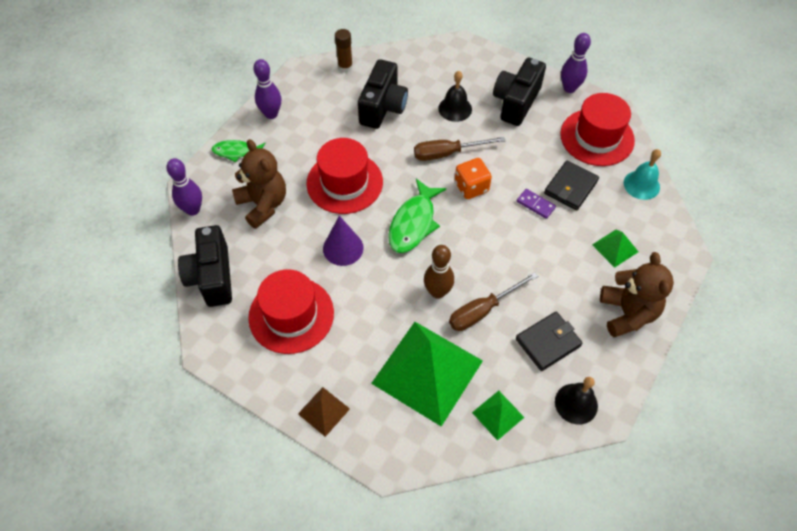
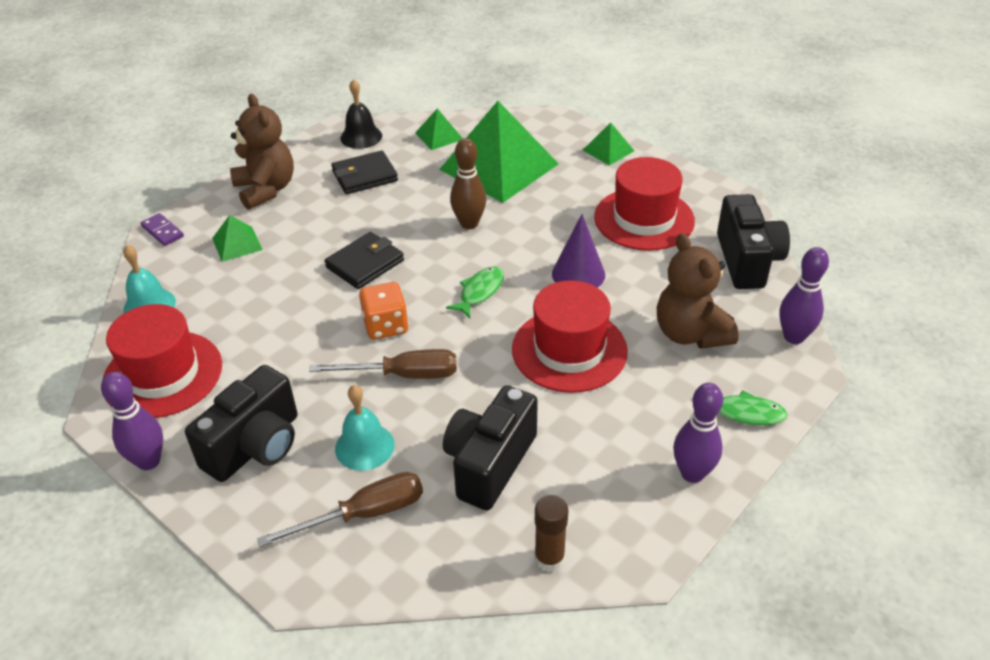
camera: 170 degrees left, 15 degrees down
(323, 411) = (608, 150): brown pyramid -> green pyramid
(413, 223) = (479, 292): green fish -> green fish, size x0.62
(455, 108) = (364, 446): black bell -> turquoise bell
(482, 310) = (423, 204): brown screwdriver -> brown screwdriver (364, 514)
(535, 205) = (307, 297): purple domino -> purple domino (162, 231)
(570, 187) = (247, 312): black wallet -> black wallet (365, 264)
(627, 313) = (266, 189): brown teddy bear -> brown teddy bear turned 150 degrees clockwise

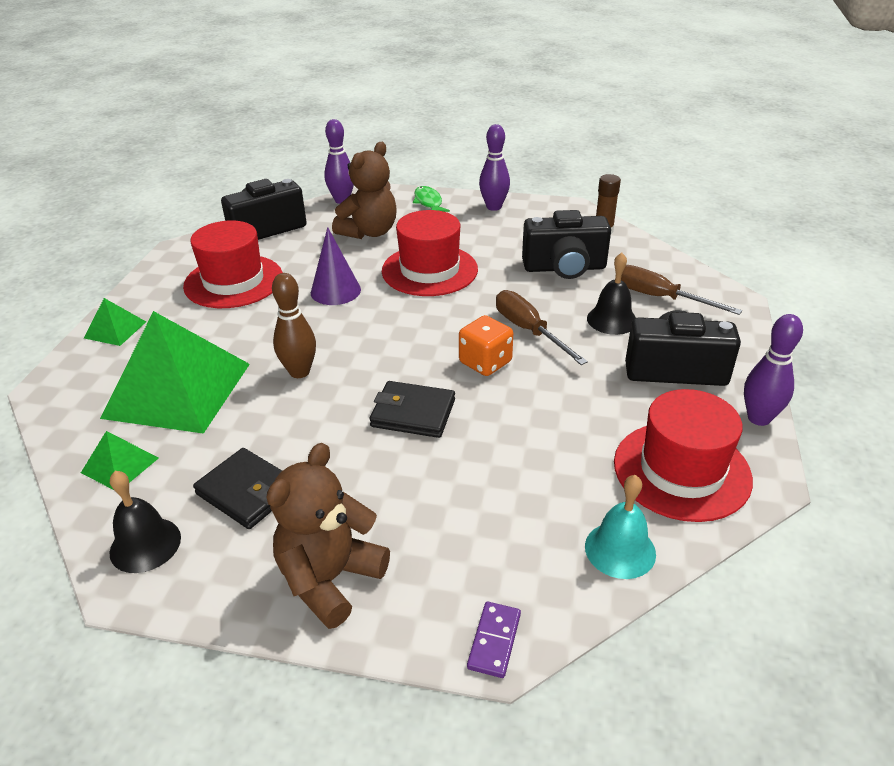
camera: 120 degrees left, 5 degrees down
(237, 244) = (458, 538): green pyramid -> none
(364, 446) = (612, 320): turquoise bell -> black bell
(479, 292) = (398, 330): green fish -> none

